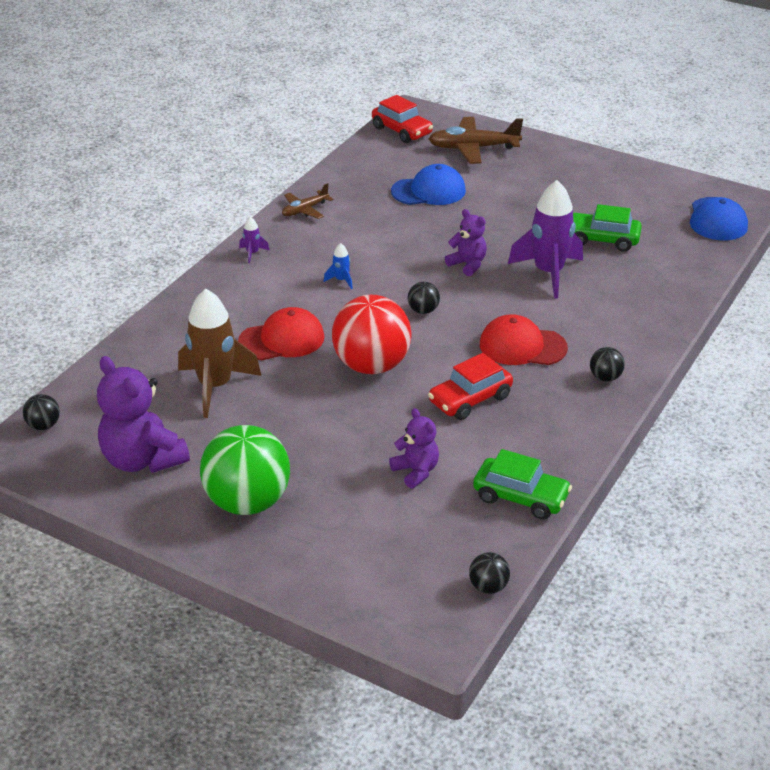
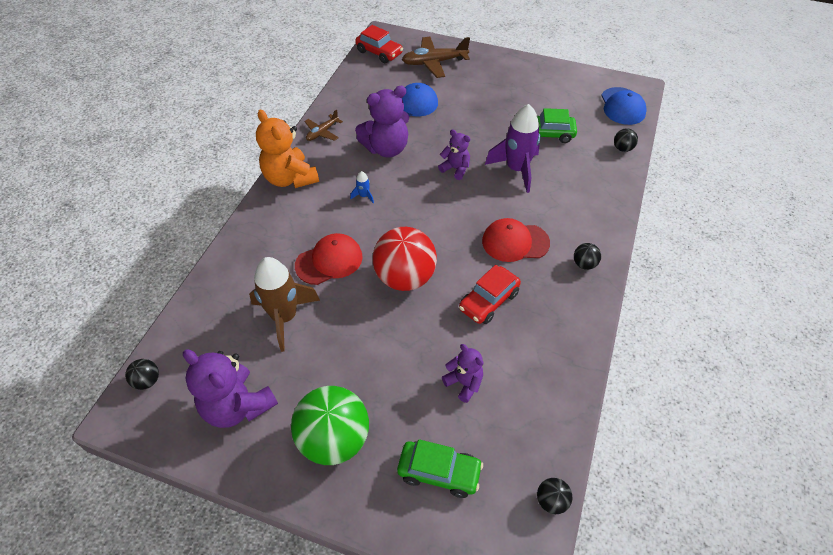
camera: 10 degrees left, 15 degrees up
(252, 253) = (290, 178): purple rocket -> orange teddy bear
(383, 235) = (386, 148): none -> purple teddy bear
(423, 310) = (432, 217): black ball -> black ball (622, 148)
(521, 497) = (552, 397): green car -> green car (439, 472)

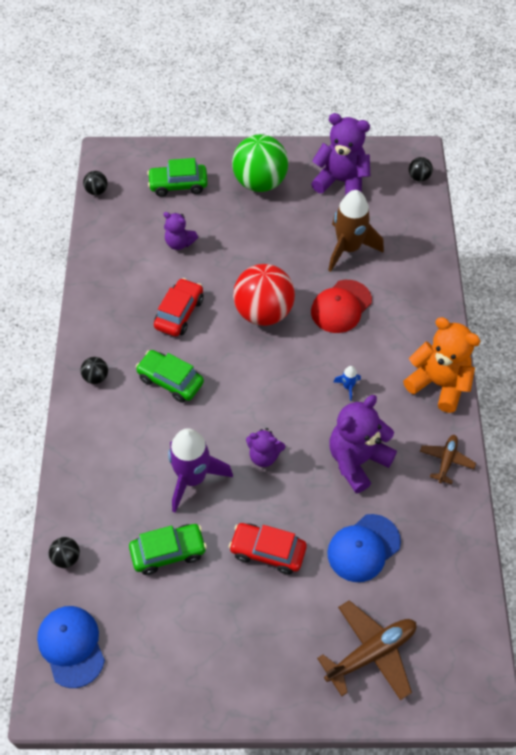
camera: 160 degrees right, 5 degrees up
(379, 52) = (463, 648): red car -> red car (267, 551)
(515, 242) = (170, 381): red cap -> green car

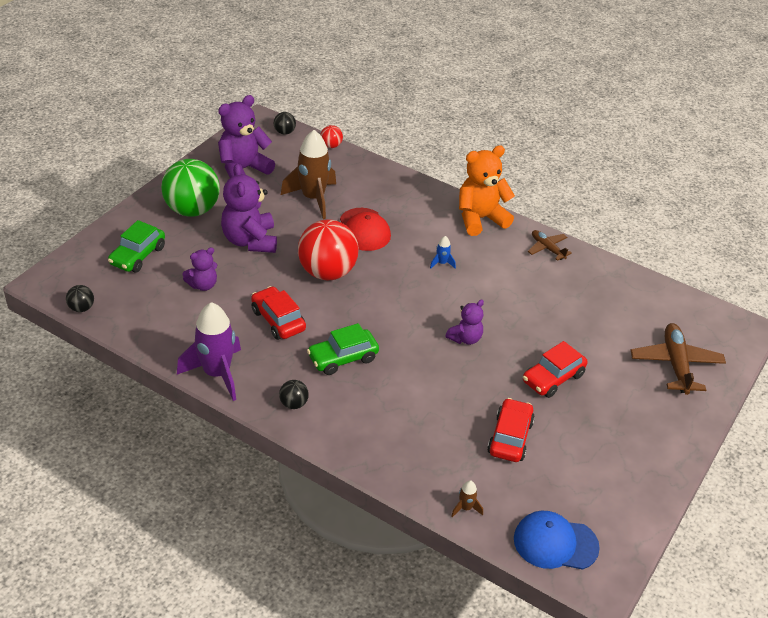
camera: 60 degrees left, 15 degrees down
(66, 557) = (465, 508): black ball -> brown rocket
(168, 552) = (510, 437): green car -> red car
(192, 478) = (451, 390): purple rocket -> purple rocket (217, 374)
(357, 460) = (511, 291): purple teddy bear -> purple teddy bear (250, 241)
(363, 548) = (588, 325): blue cap -> none
(433, 218) = (331, 146): none -> red ball

